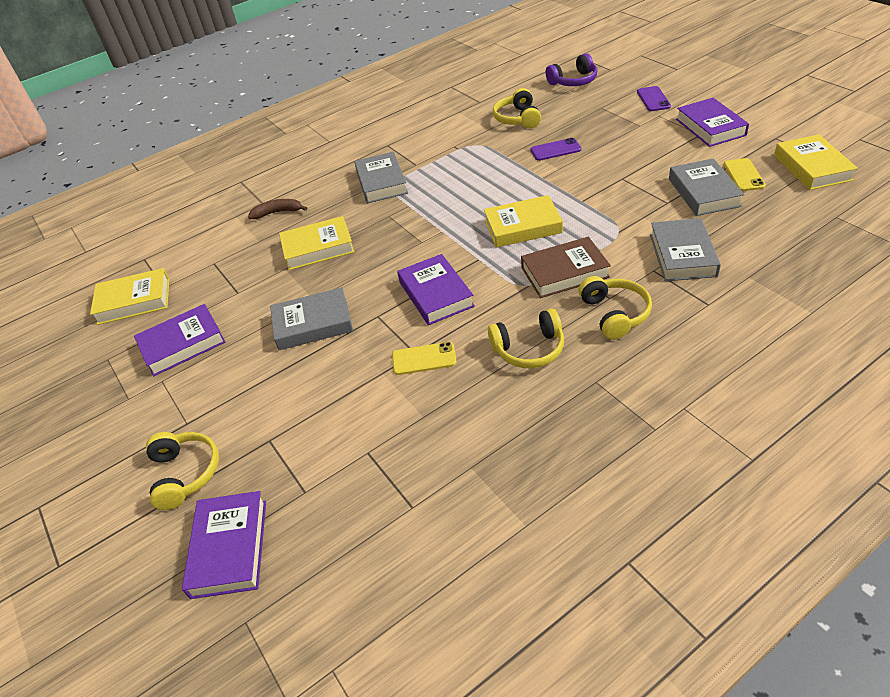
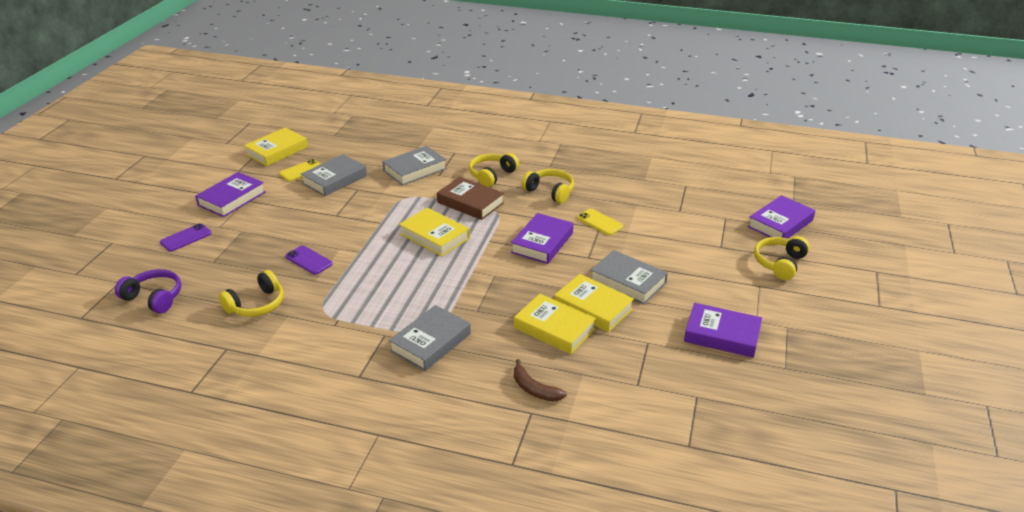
camera: 135 degrees left, 10 degrees down
(134, 301) = (730, 404): yellow book -> yellow book (593, 307)

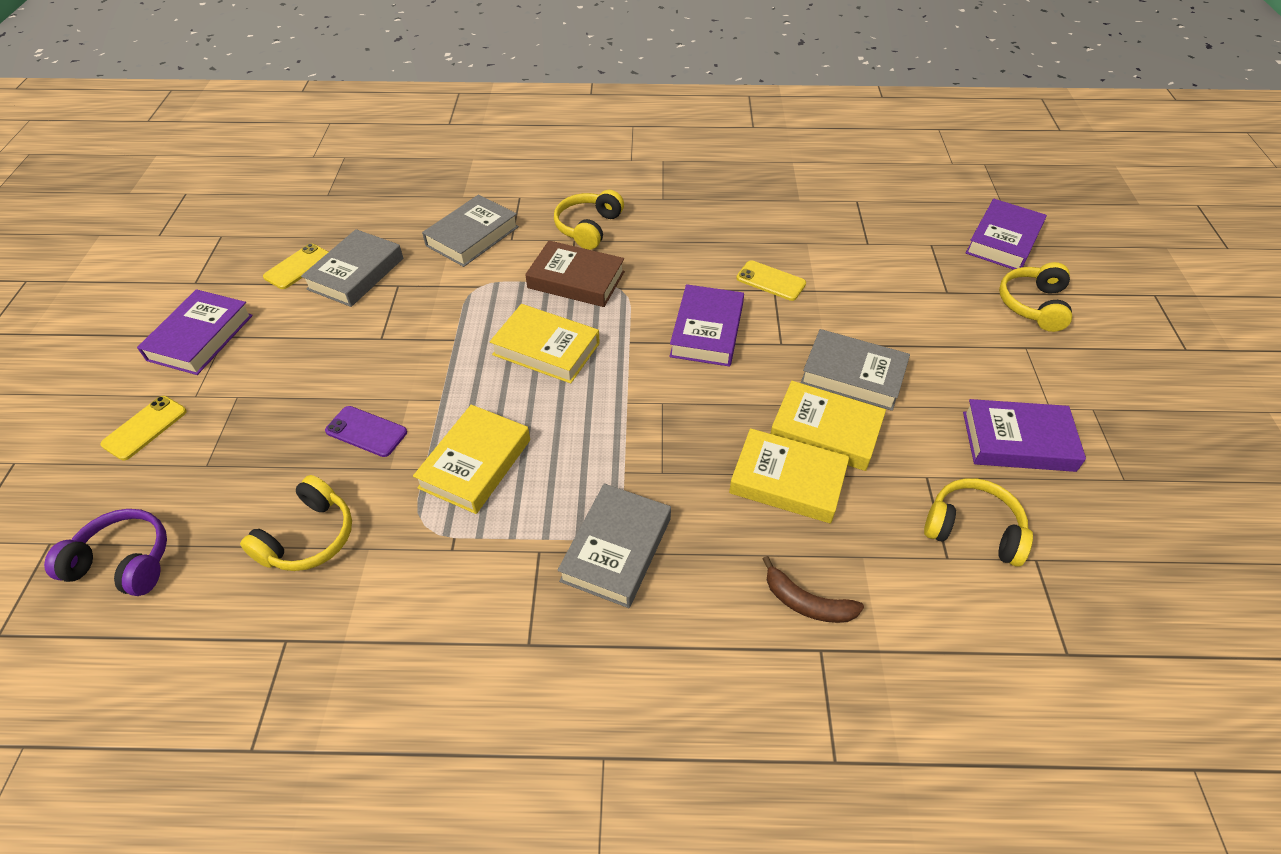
camera: 15 degrees left, 15 degrees up
(186, 238) = (145, 428): purple phone -> yellow phone
(277, 151) = (246, 237): yellow book -> yellow book (475, 464)
(550, 191) = (681, 241): yellow headphones -> yellow headphones (973, 529)

